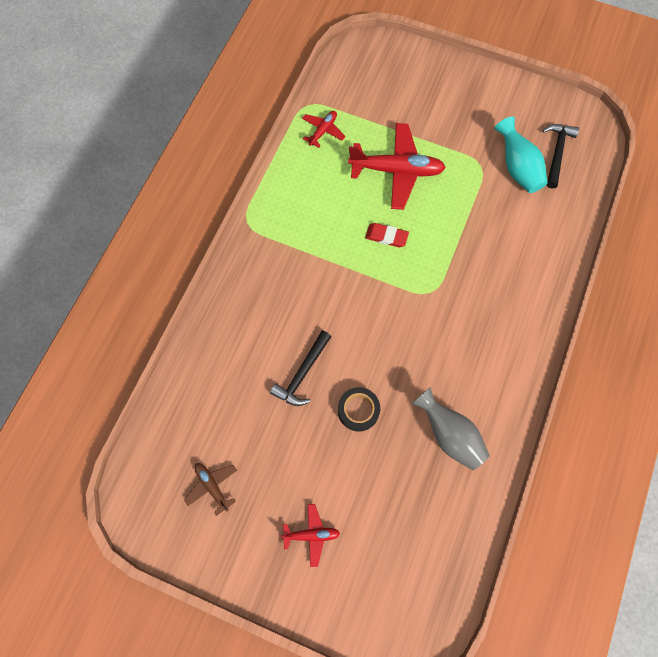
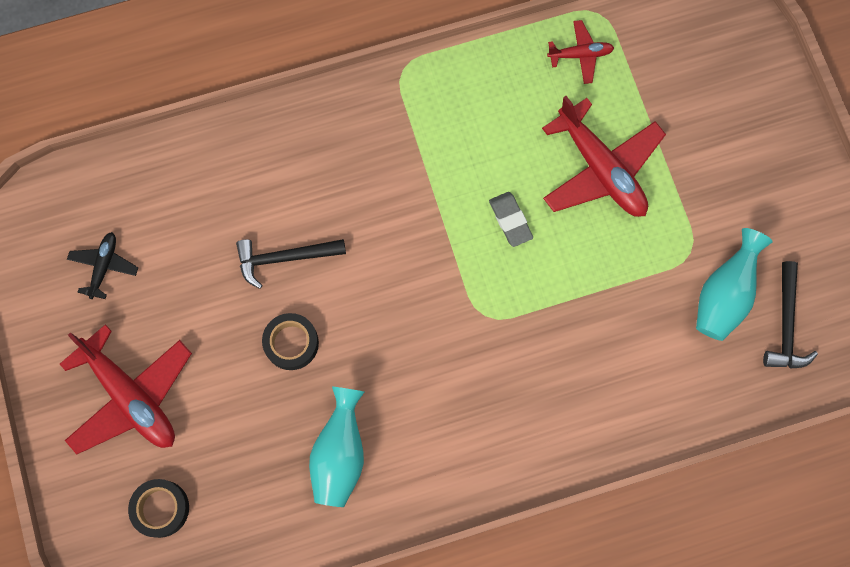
camera: 50 degrees right, 5 degrees up
(212, 486) = (104, 266): brown plane -> black plane
(311, 535) = (131, 396): red plane -> red plane, size x1.99
(386, 236) = (510, 220): red eraser -> grey eraser
(399, 572) = (161, 508): none -> black tape
(449, 435) = (339, 454): grey vase -> turquoise vase
(557, 153) = (785, 325): black hammer -> black hammer turned 120 degrees clockwise

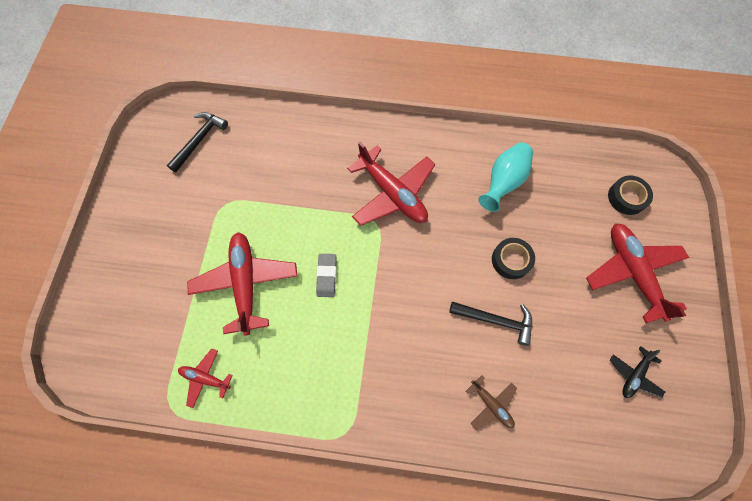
camera: 155 degrees left, 5 degrees down
(258, 164) = (491, 404): none -> brown plane
(483, 367) = (392, 193): none -> red plane
(724, 295) = (223, 171): turquoise vase -> none

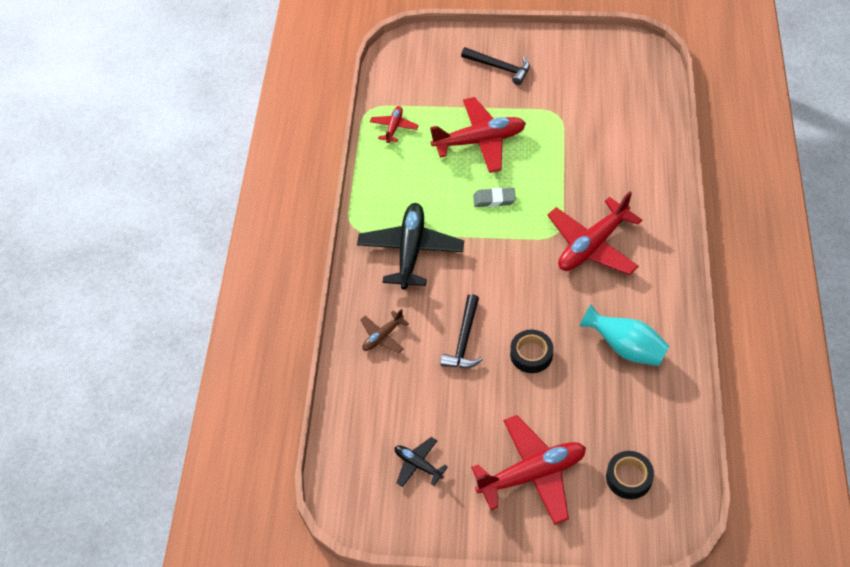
camera: 90 degrees right, 15 degrees down
(200, 140) = (623, 84): black hammer -> black hammer (499, 68)
(384, 368) = (411, 251): none -> black plane

